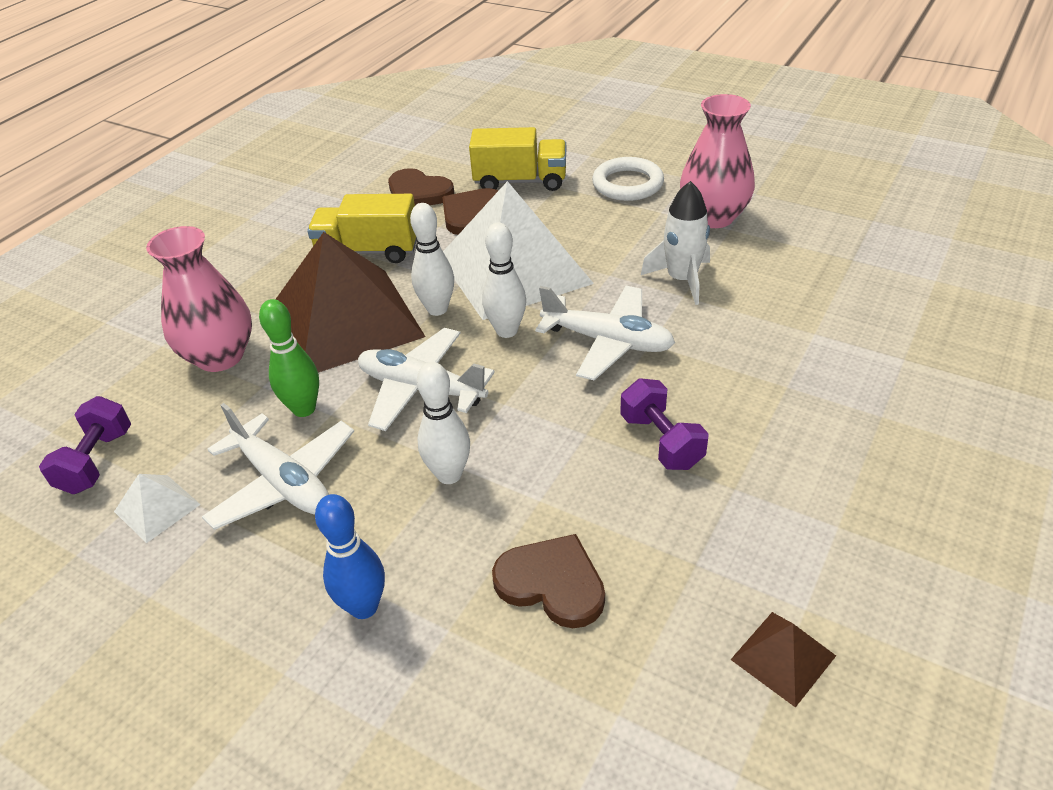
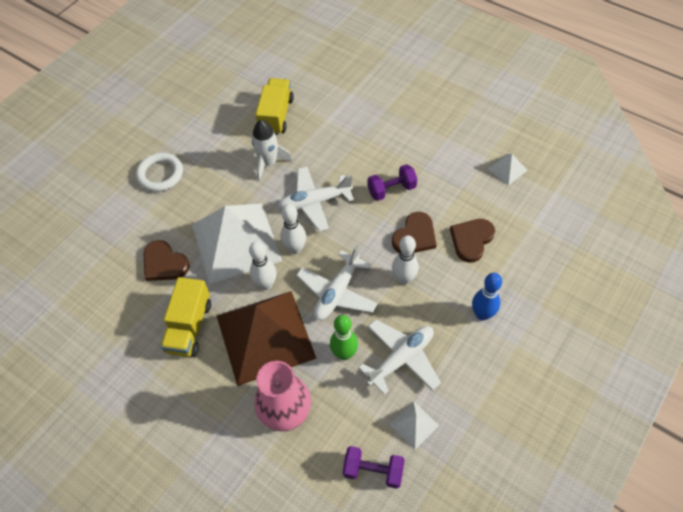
camera: 85 degrees left, 15 degrees up
(418, 192) = (123, 296): brown heart -> brown heart (415, 236)
(520, 181) = (133, 233): yellow truck -> yellow truck (276, 115)
(608, 341) = (314, 202): white plane -> white plane turned 135 degrees counterclockwise
(713, 217) = (212, 139): pink vase -> none
(783, 657) = (507, 169): brown pyramid -> white pyramid

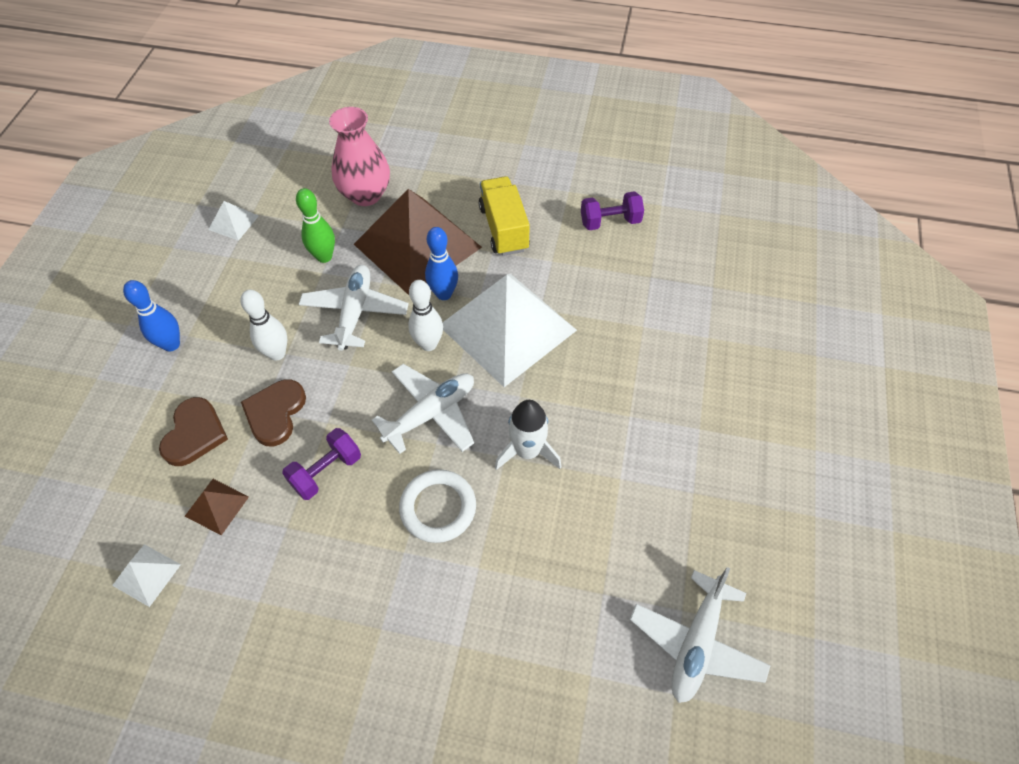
camera: 155 degrees right, 0 degrees up
(160, 174) = (667, 379): white ring -> white ring (438, 508)
(164, 263) = (576, 277): brown heart -> none
(266, 284) = (444, 294): white bowling pin -> blue bowling pin
(276, 115) = (563, 542): yellow truck -> none
(373, 471) = (265, 180): purple dumbbell -> purple dumbbell (610, 222)
(401, 358) = (260, 271): white plane -> white plane (696, 643)
(462, 192) = (217, 506): none -> brown pyramid

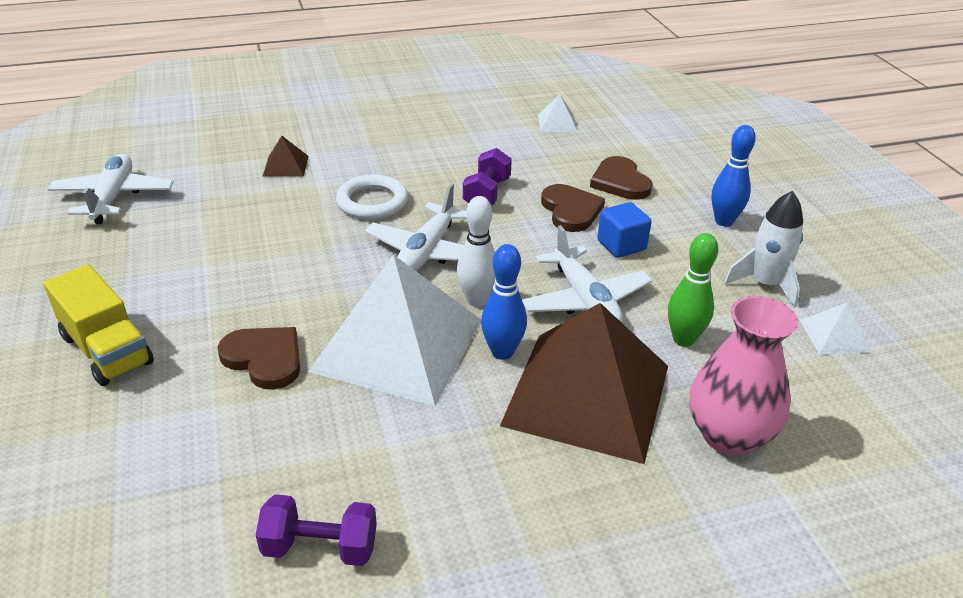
camera: 150 degrees right, 20 degrees down
(217, 506) = (551, 157): brown pyramid -> brown pyramid (286, 166)
(277, 353) = (621, 245): white bowling pin -> blue cube
(504, 228) = (487, 465): yellow truck -> yellow truck (107, 350)
(527, 451) = (311, 255): white rocket -> white rocket (765, 284)
(602, 352) = (264, 359): none -> brown heart
(610, 222) = (320, 547): purple dumbbell -> purple dumbbell turned 45 degrees clockwise

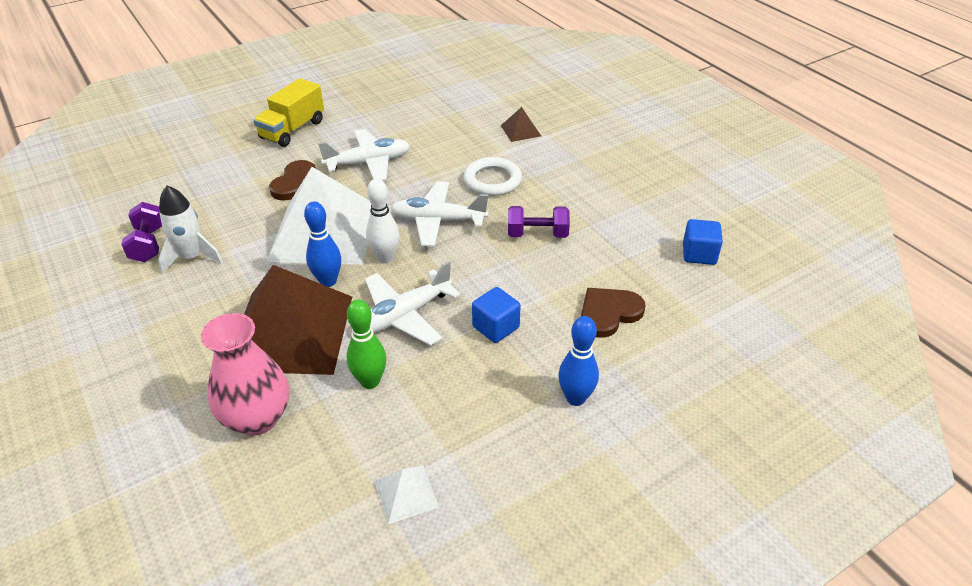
camera: 75 degrees right, 5 degrees up
(113, 197) = (442, 81): white plane -> white plane (368, 163)
(557, 123) = (699, 254): white pyramid -> blue cube
(571, 210) = (537, 287): brown heart -> none
(765, 284) = (473, 436): white rocket -> white rocket (192, 257)

